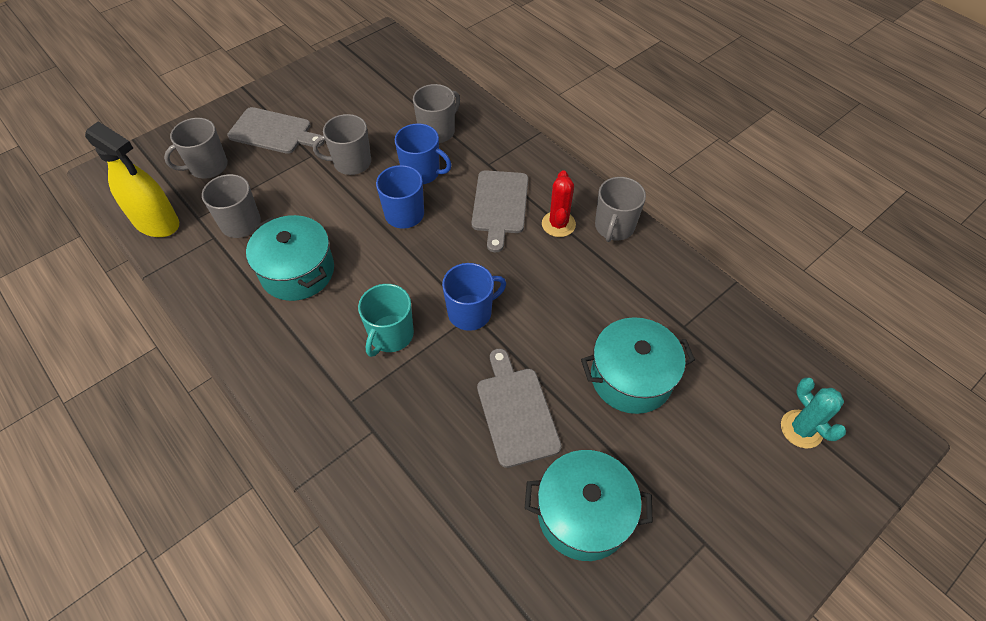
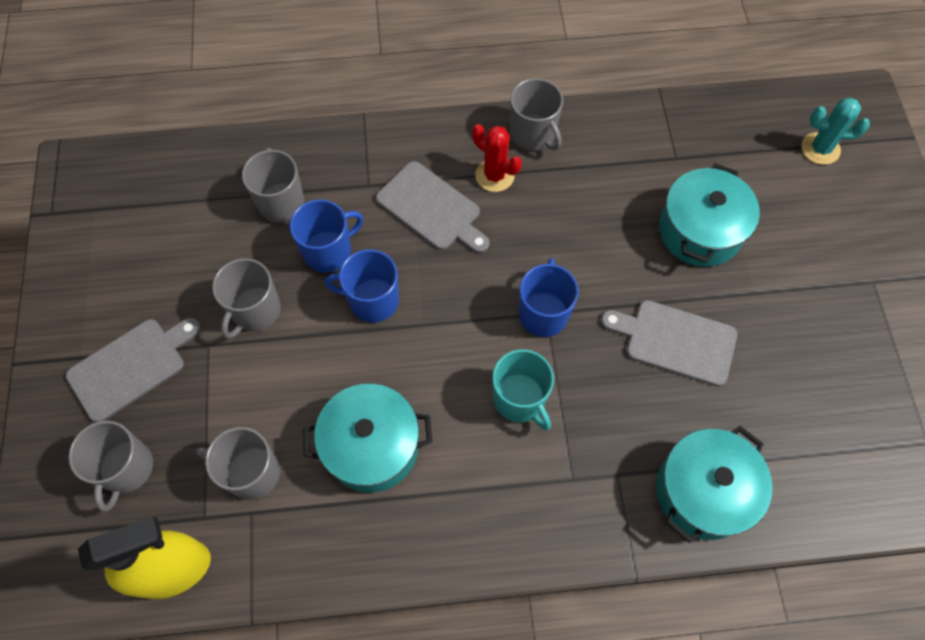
camera: 55 degrees left, 10 degrees up
(583, 514) = (801, 351): turquoise pot -> turquoise pot (703, 491)

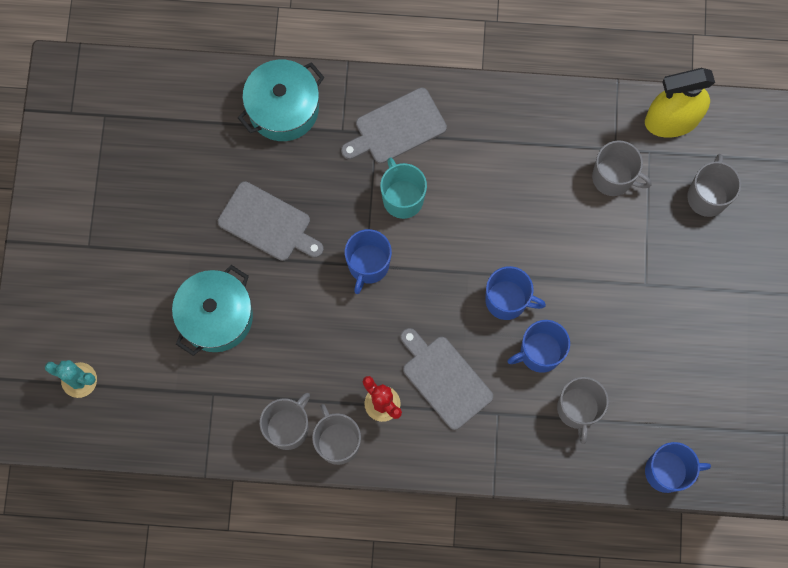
camera: 170 degrees left, 10 degrees up
(131, 367) = (706, 276): grey cutting board -> grey cutting board (396, 128)
(182, 159) = (667, 471): none -> blue mug
(255, 311) = (605, 308): grey mug -> grey mug (288, 427)
(372, 446) = (521, 181): turquoise pot -> none

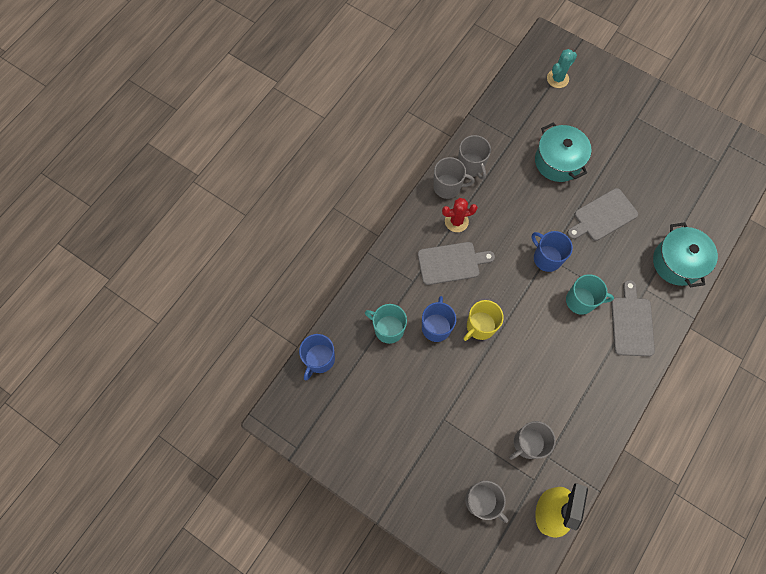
camera: 120 degrees right, 5 degrees down
(507, 300) = (480, 326): blue mug -> yellow mug
(578, 409) = (388, 329): grey mug -> turquoise mug

